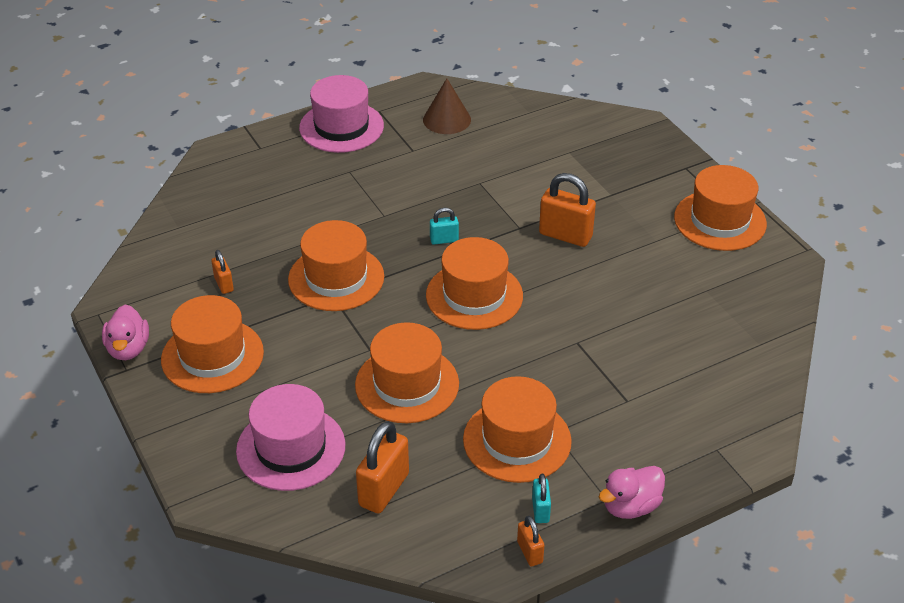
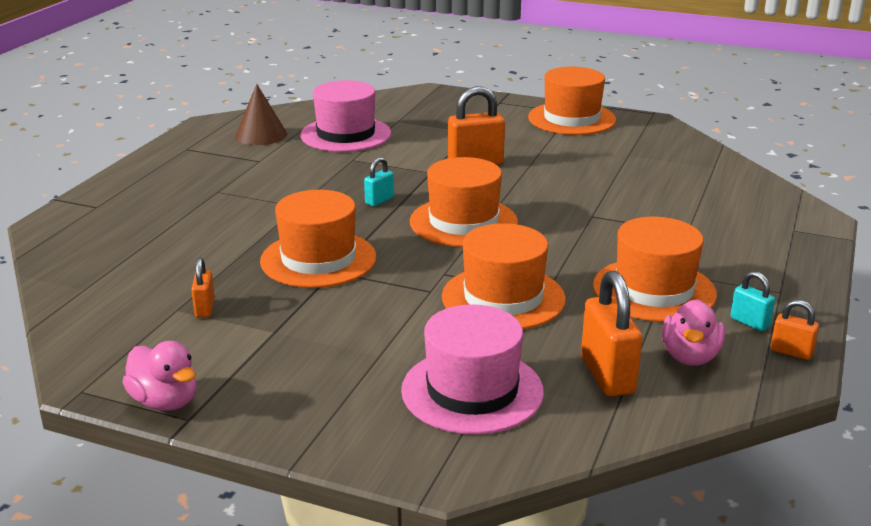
camera: 40 degrees left, 15 degrees down
(212, 356) = (276, 363): orange hat -> none
(224, 284) = (205, 308): orange padlock -> orange padlock turned 60 degrees clockwise
(341, 127) = (164, 168): pink hat -> pink hat (346, 134)
(630, 506) = (803, 287): pink duck -> pink duck (690, 356)

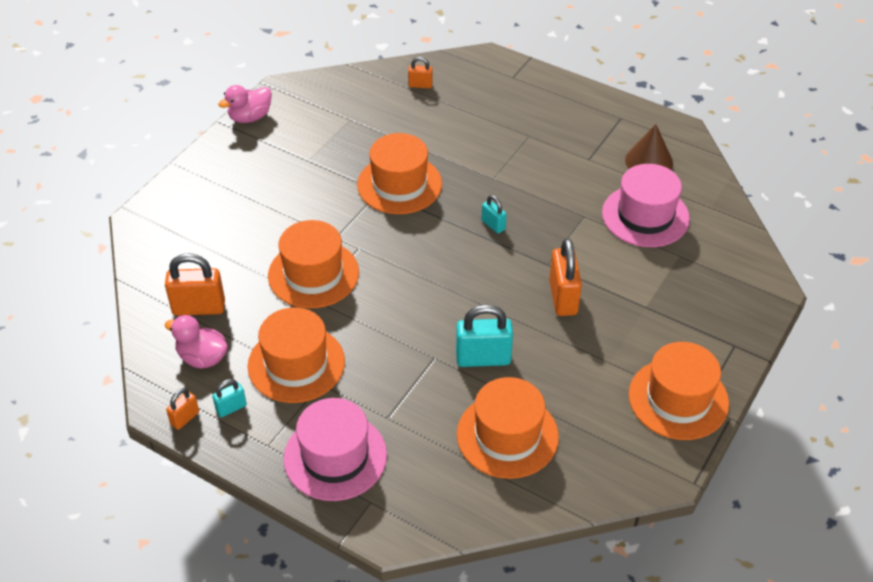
camera: 100 degrees right, 20 degrees up
(205, 308) = (347, 130): orange padlock -> orange padlock (420, 85)
(463, 222) = (441, 271): orange hat -> orange hat (507, 435)
(472, 391) = (209, 240): pink hat -> pink hat (335, 456)
(577, 193) = (483, 358): none -> turquoise padlock

